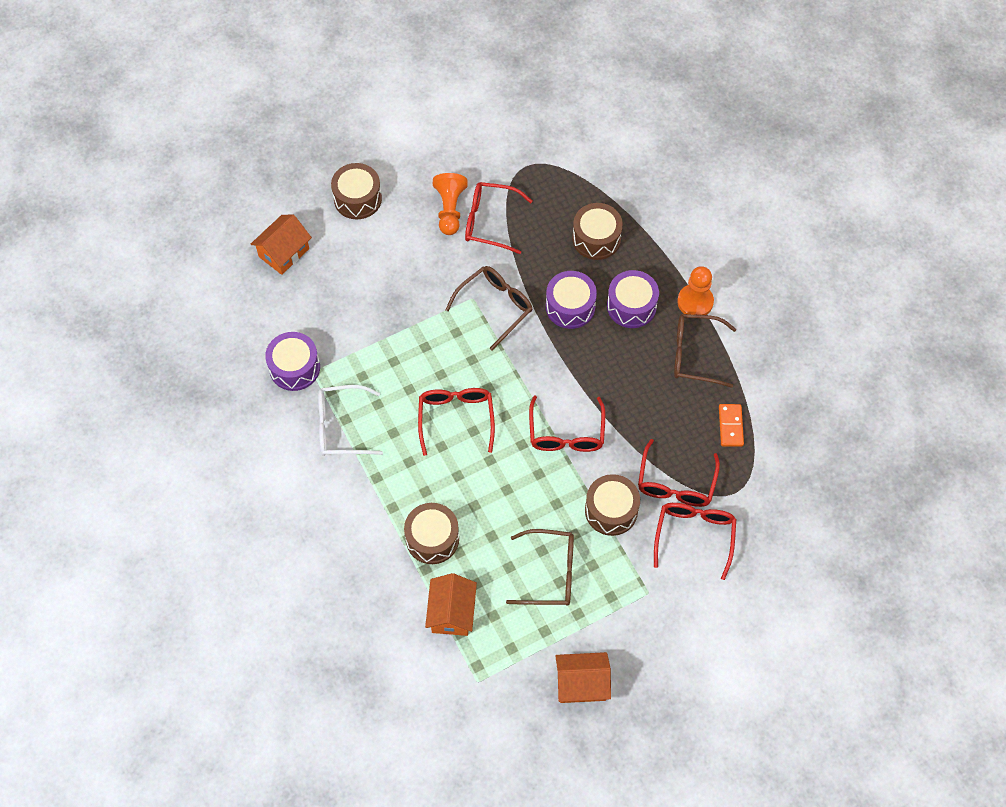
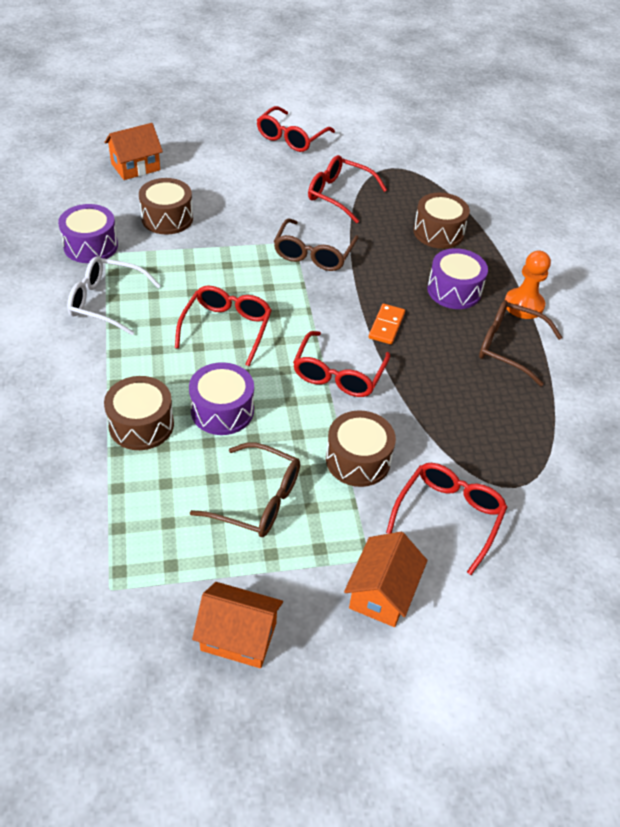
camera: 15 degrees right, 15 degrees down
(357, 199) = (225, 150): brown drum -> brown drum (167, 218)
(450, 209) = (305, 177): orange pawn -> none
(452, 612) = (121, 504): orange house -> orange house (382, 593)
(495, 306) = (313, 254): brown glasses -> brown glasses turned 135 degrees clockwise
(570, 306) = (389, 274): purple drum -> purple drum (222, 410)
(676, 483) = (445, 456): red glasses -> red glasses (291, 138)
(730, 426) = (529, 421): orange domino -> orange domino (386, 326)

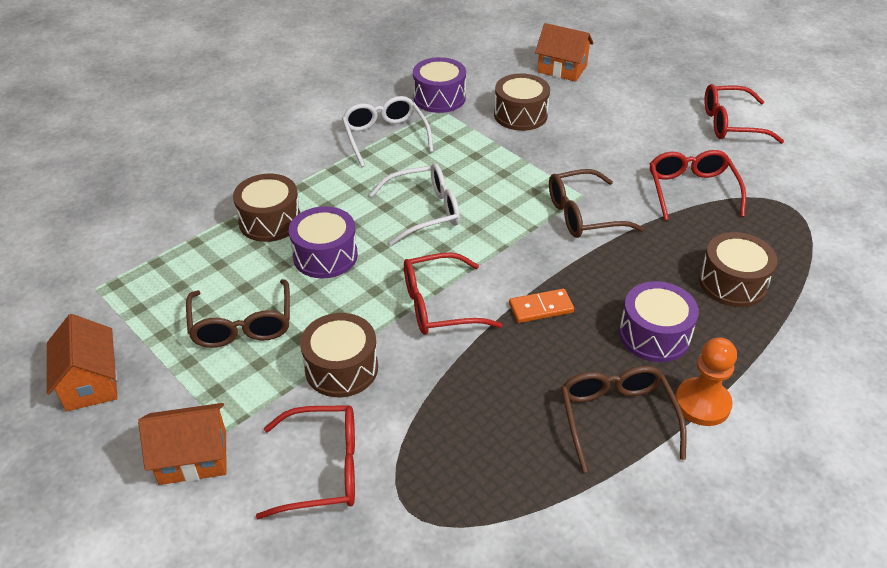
camera: 60 degrees right, 5 degrees down
(227, 328) = (425, 211): red glasses -> white glasses

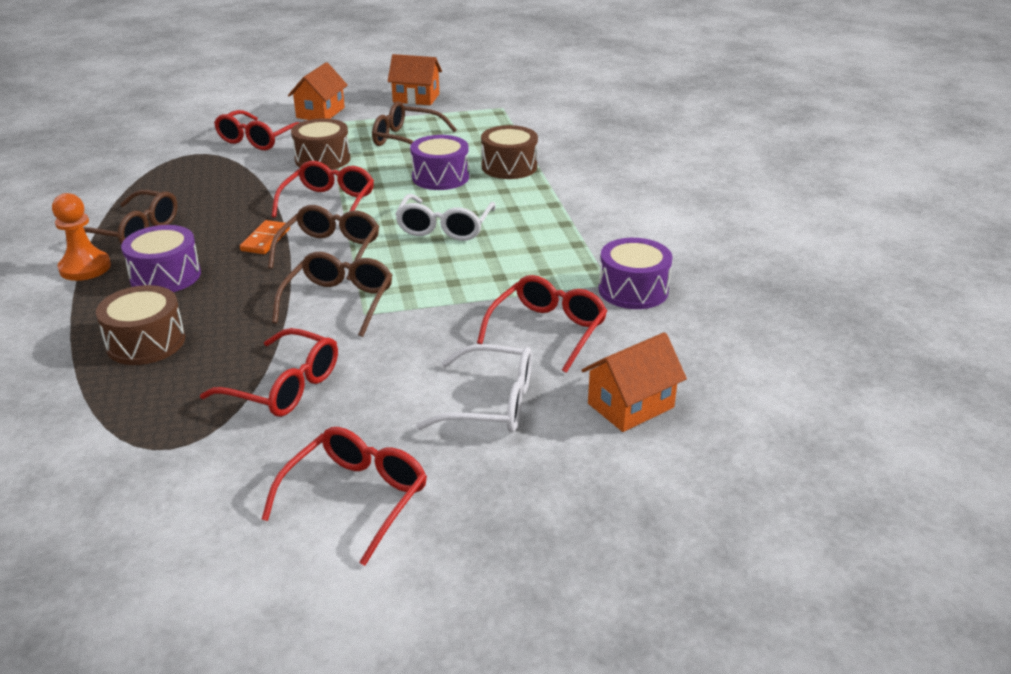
camera: 120 degrees right, 10 degrees down
(385, 137) = (583, 240): white glasses -> white glasses (492, 403)
(520, 115) = (548, 330): brown drum -> red glasses
(520, 257) = (330, 251): none -> brown glasses

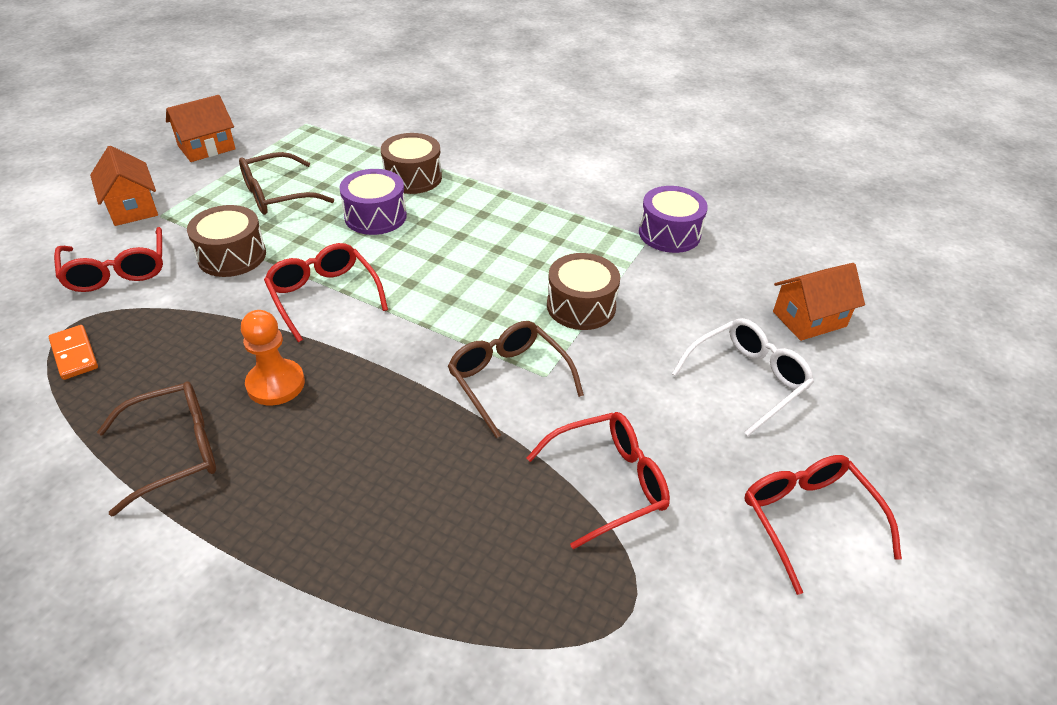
camera: 50 degrees left, 10 degrees up
(85, 268) = (200, 527): orange pawn -> orange pawn (275, 384)
(146, 342) = (424, 545): brown drum -> brown drum (581, 306)
(165, 276) = (309, 470): purple drum -> none
(265, 240) = (335, 368): orange domino -> orange domino (74, 354)
(330, 251) = (413, 340): brown glasses -> none
(444, 228) = (463, 261): white glasses -> none
(548, 330) = (678, 299): red glasses -> none
(630, 405) = (809, 319): orange house -> orange house turned 60 degrees clockwise

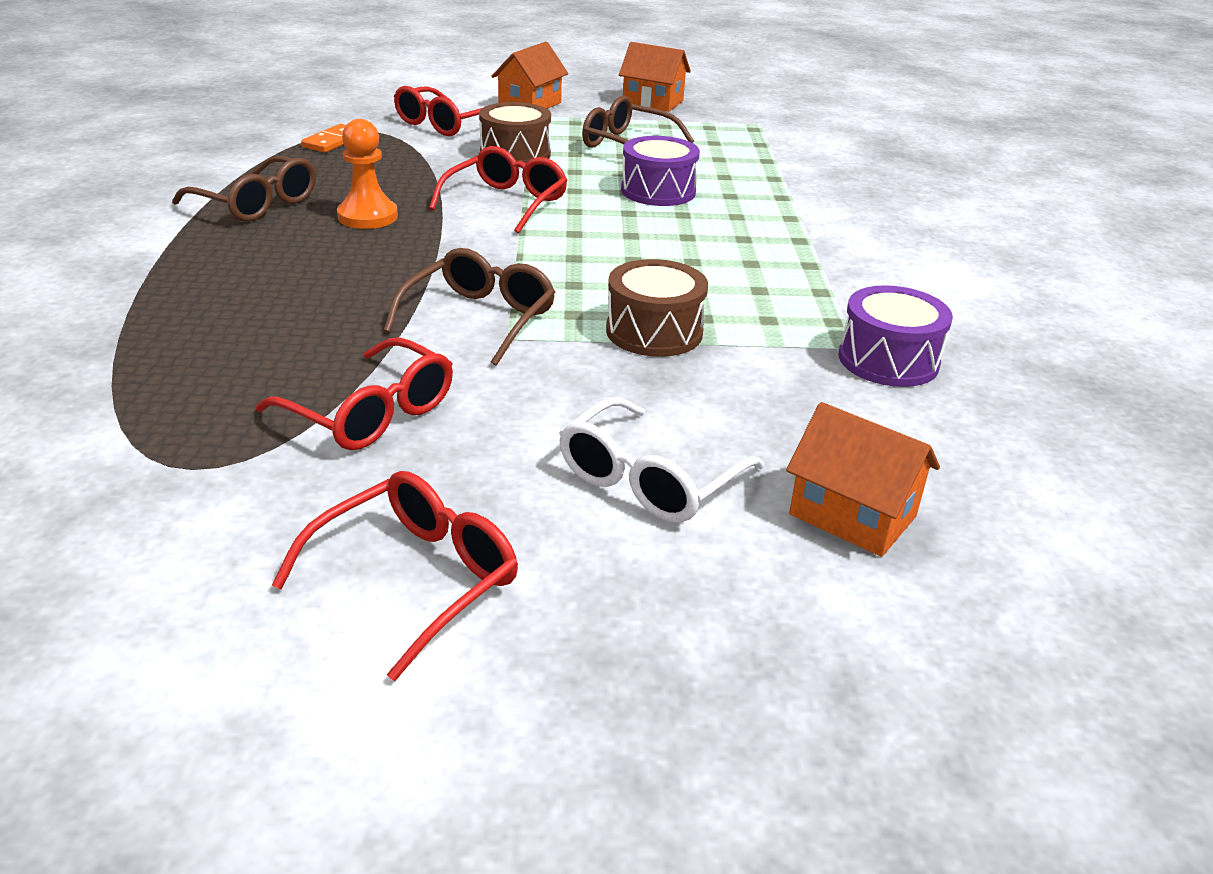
camera: 60 degrees right, 10 degrees down
(413, 177) = (751, 190): brown drum -> none
(747, 379) = (649, 480): white glasses -> white glasses turned 105 degrees clockwise

